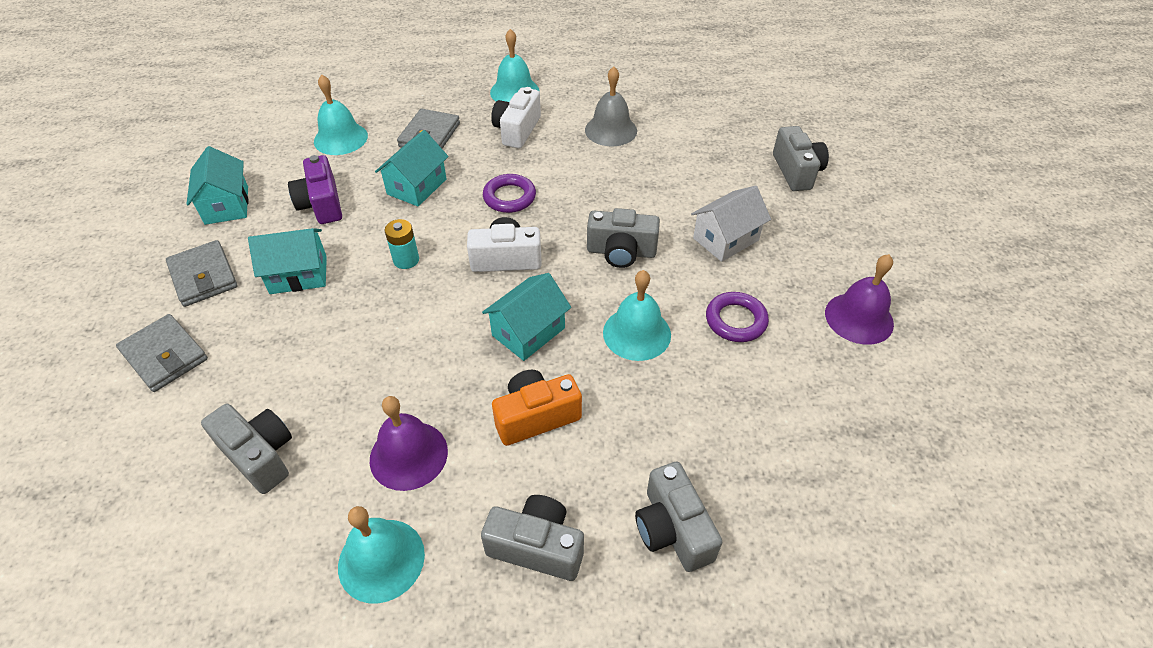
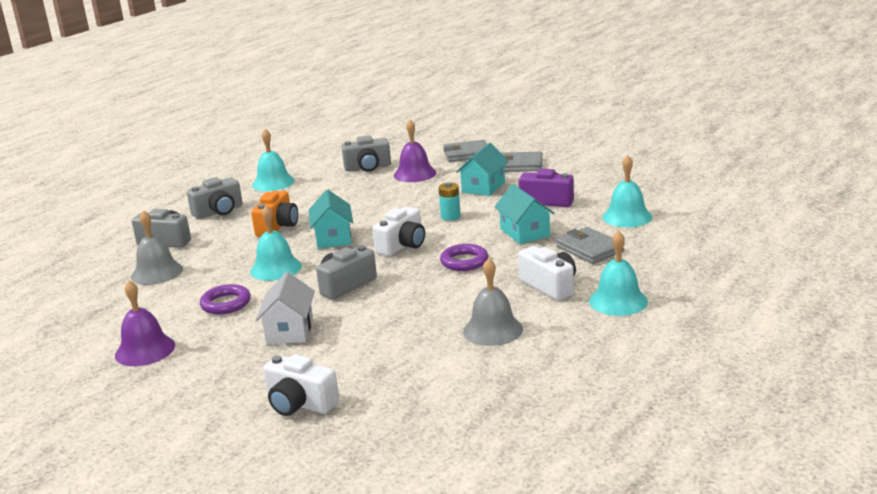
camera: 130 degrees right, 25 degrees down
(227, 205) = (585, 175): turquoise house -> none
(408, 455) = (312, 195): purple bell -> purple bell (415, 174)
(747, 452) = (157, 273): none -> grey bell
(796, 171) = (300, 404): grey camera -> white camera

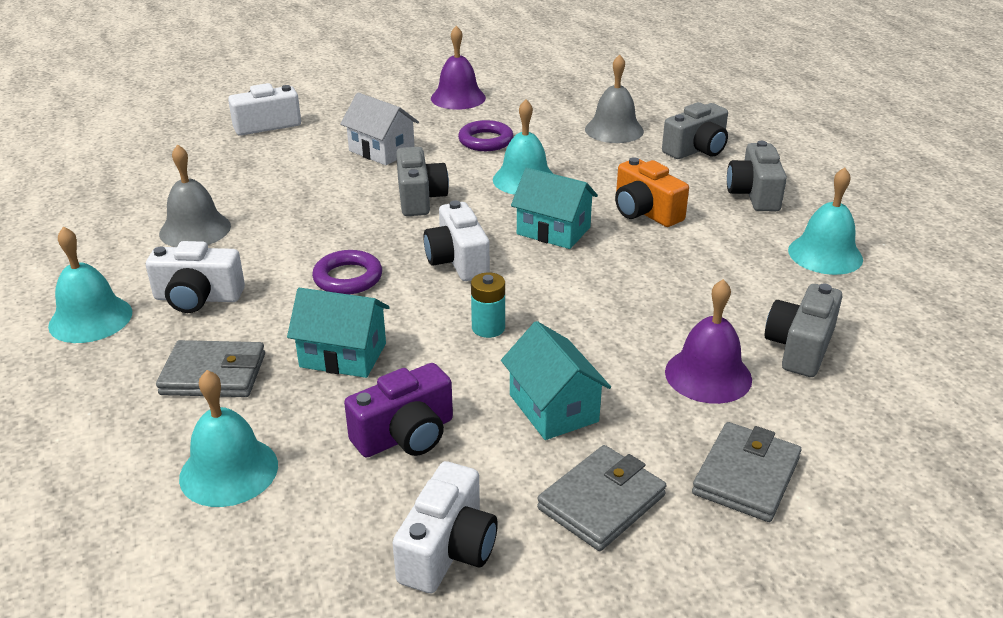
camera: 125 degrees right, 10 degrees up
(584, 174) = (448, 550): none -> white camera

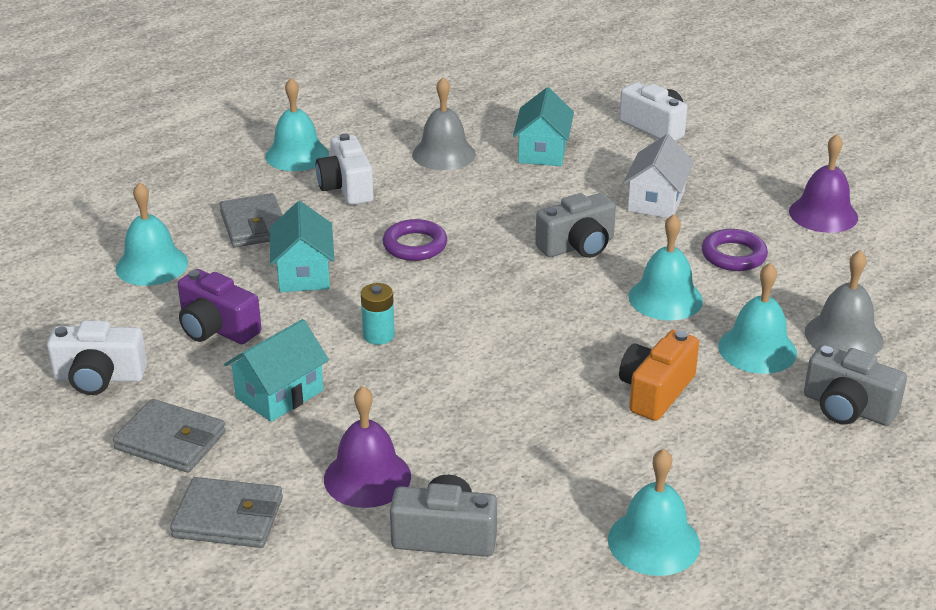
camera: 70 degrees right, 0 degrees up
(457, 261) = (478, 294): white camera -> none
(553, 231) = (571, 338): turquoise house -> turquoise house (542, 151)
(613, 162) = (757, 349): none -> turquoise bell
(754, 194) = (764, 469): grey camera -> none

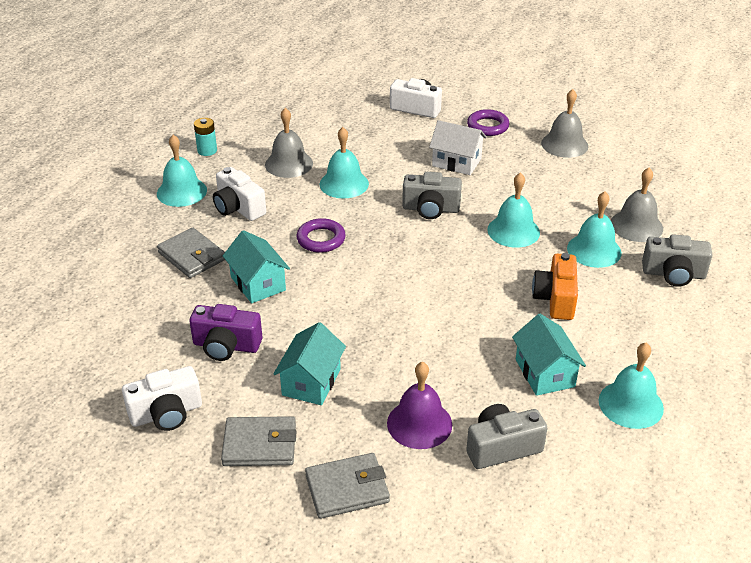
camera: 25 degrees left, 5 degrees up
(152, 265) = (137, 310): turquoise bell -> turquoise bell (344, 184)
(378, 335) = (347, 315): turquoise battery -> turquoise battery (207, 150)
(542, 151) = (355, 144): turquoise house -> turquoise house (545, 373)
(578, 246) = (431, 209): grey camera -> grey camera turned 60 degrees clockwise
(656, 201) = (456, 162): white house -> white house turned 60 degrees counterclockwise
(733, 255) = (532, 188): purple ring -> purple ring (487, 126)
(823, 214) = (564, 144): purple bell -> grey bell

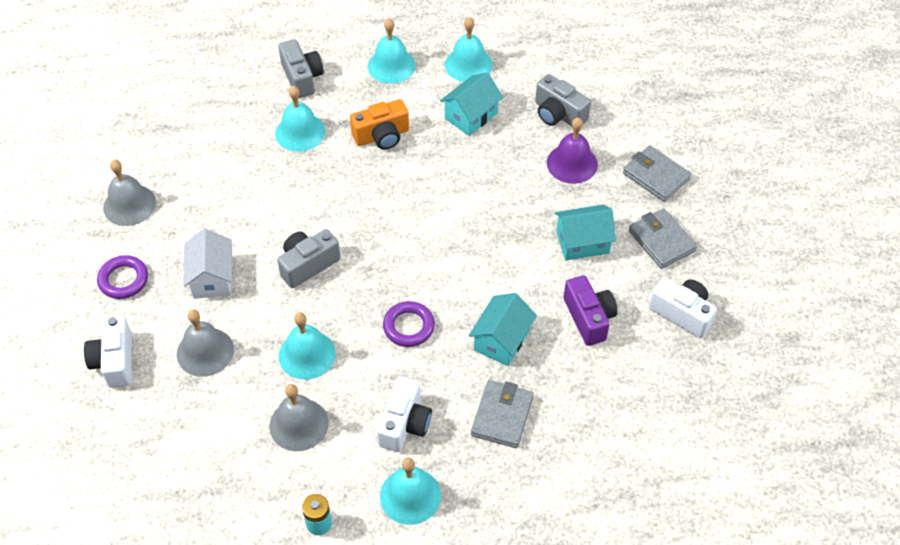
camera: 120 degrees left, 15 degrees up
(431, 209) = (308, 265): grey camera -> grey camera turned 105 degrees counterclockwise
(513, 231) = (305, 193): turquoise bell -> turquoise bell (391, 65)
(636, 226) = (246, 116): grey bell -> grey bell (205, 351)

